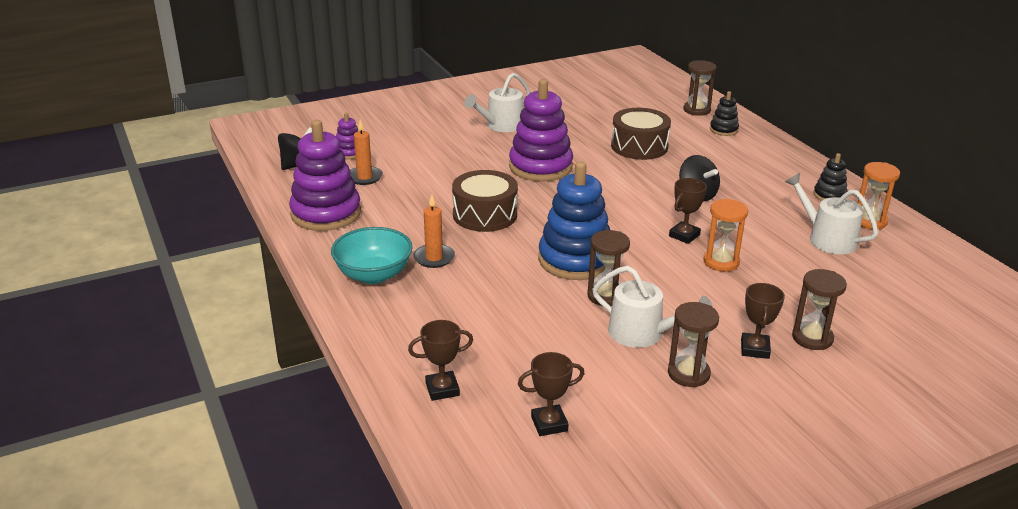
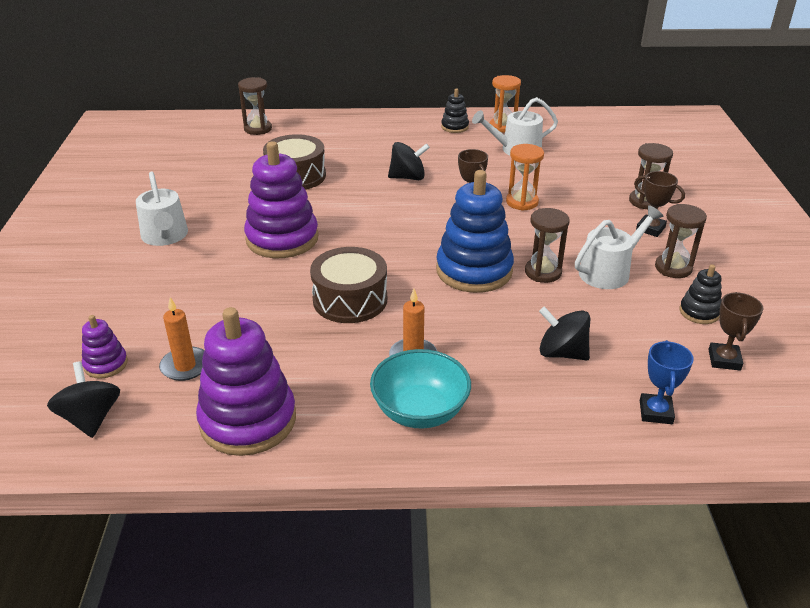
camera: 65 degrees left, 5 degrees up
(442, 389) = (655, 412): brown trophy -> blue trophy
(490, 326) = (562, 353): none -> black spinning top
(723, 130) = (308, 130): black stacking toy -> black stacking toy (699, 312)

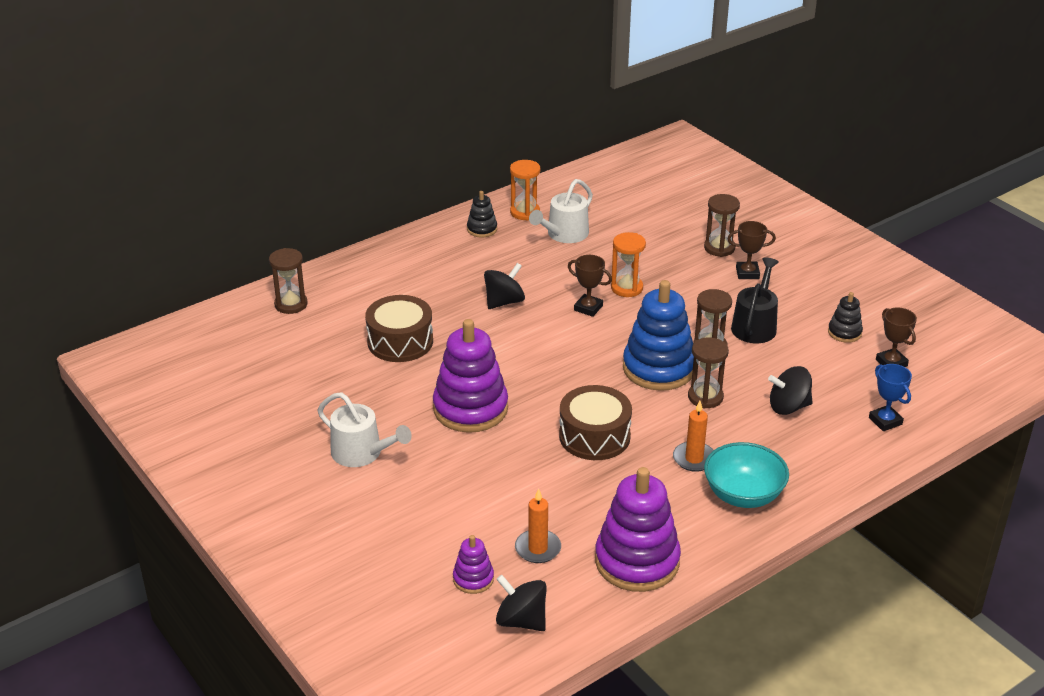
camera: 35 degrees left, 0 degrees up
(608, 272) = (755, 325): white watering can -> black watering can
(673, 268) = (795, 302): brown hourglass -> brown hourglass (705, 397)

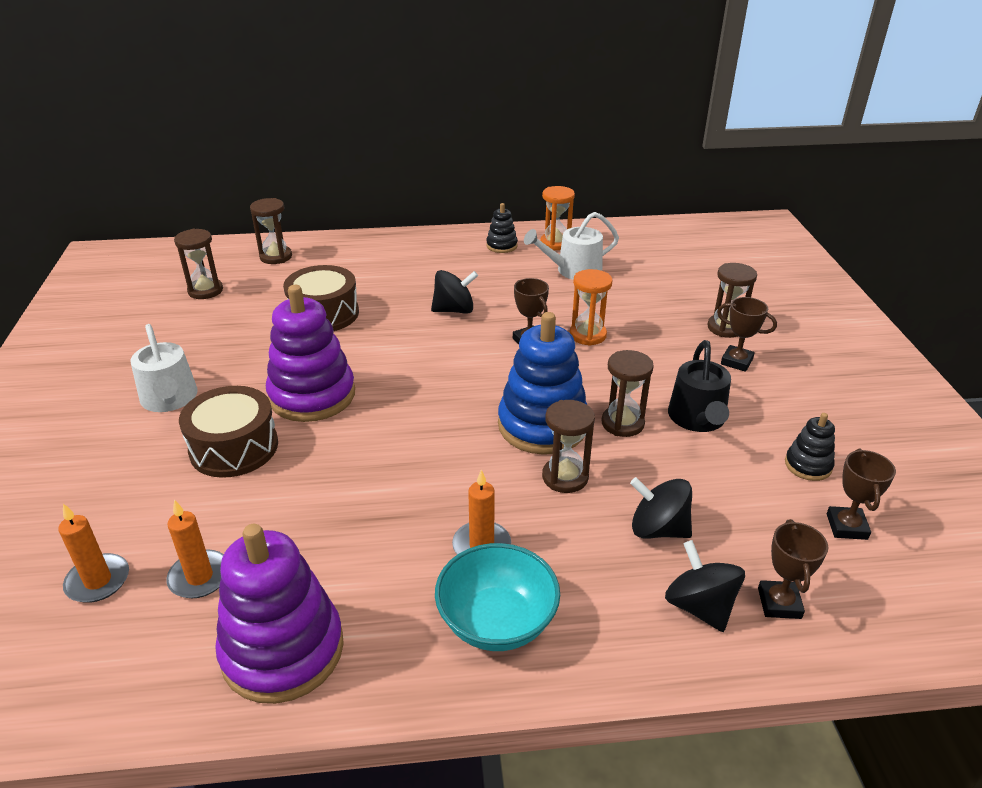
camera: 30 degrees right, 0 degrees up
(268, 357) = (205, 291): none -> brown hourglass
(473, 579) = (98, 581): purple stacking toy -> orange candle
(521, 620) = (79, 662): black spinning top -> black spinning top (699, 606)
(594, 436) = (399, 472): brown drum -> brown drum (234, 447)
(755, 325) = (697, 419): black watering can -> black watering can turned 135 degrees clockwise
(885, 421) = (779, 603): blue trophy -> brown trophy

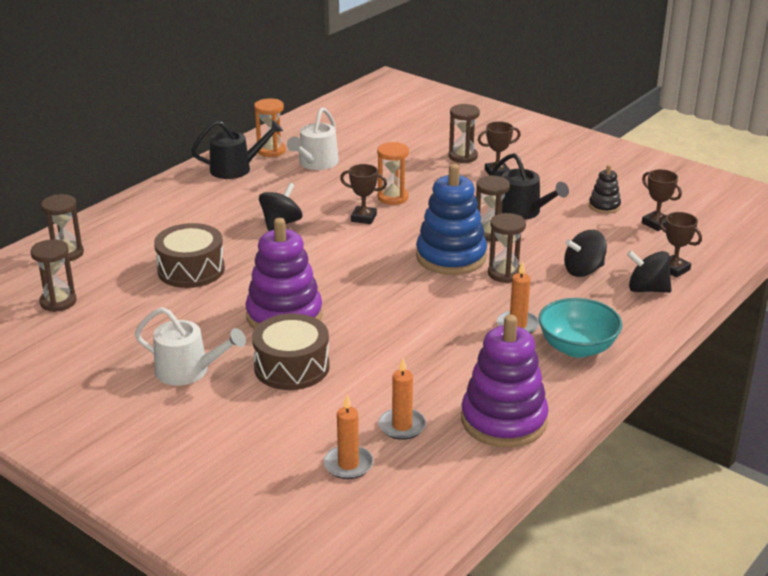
camera: 45 degrees left, 5 degrees down
(501, 246) = (235, 169): black stacking toy -> black watering can

